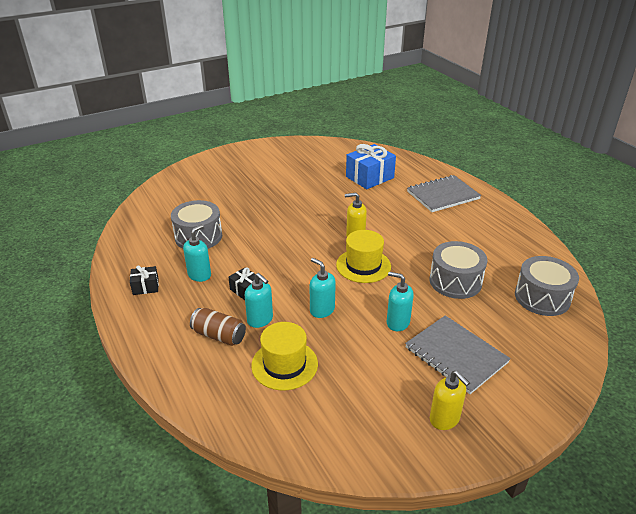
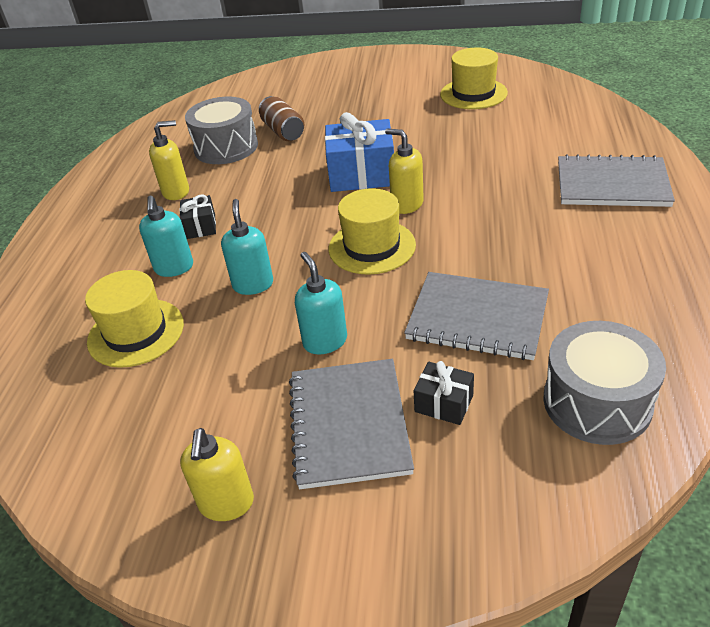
camera: 40 degrees right, 5 degrees up
(145, 287) = (113, 186): black gift -> black gift (444, 403)
(199, 275) = (176, 192): turquoise soap dispenser -> yellow soap dispenser
(219, 335) = (114, 268): brown can -> brown can (283, 131)
(319, 163) = (473, 94): none -> yellow hat
(369, 177) = (524, 129): blue gift -> blue gift (362, 174)
(455, 281) = (477, 318): grey drum -> grey notebook

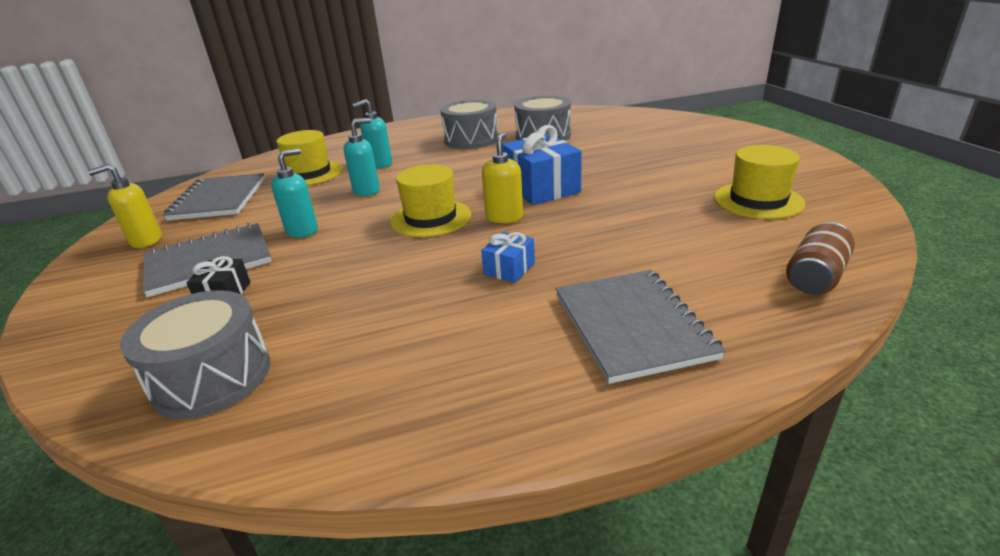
camera: 65 degrees right, 10 degrees down
(176, 192) = (471, 140): yellow soap dispenser -> grey drum
(200, 226) = (431, 157): black gift -> none
(283, 131) = (585, 145): brown can -> brown can (815, 276)
(477, 318) = (338, 287): grey notebook -> grey notebook (219, 199)
(505, 218) = (509, 268): none -> blue gift

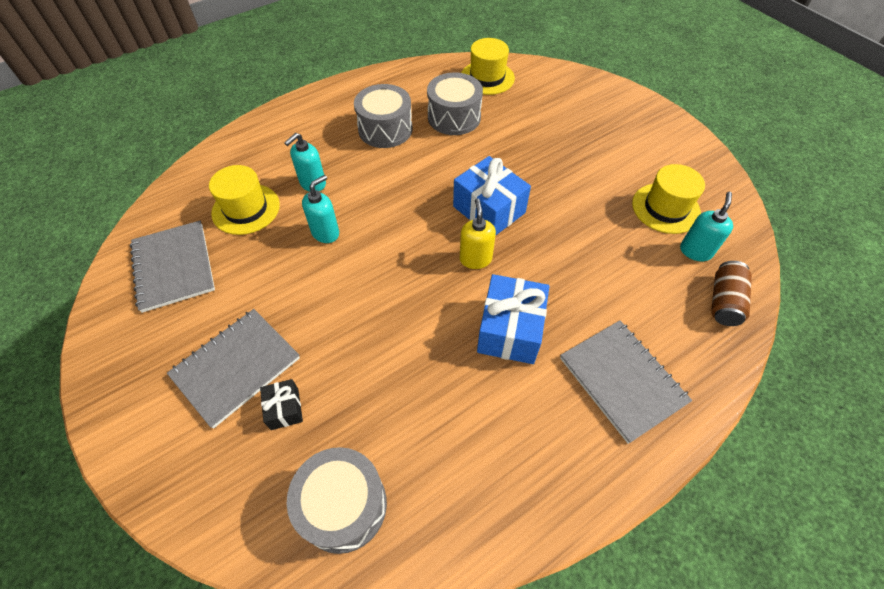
camera: 20 degrees left, 25 degrees up
(146, 240) = (144, 347): yellow soap dispenser -> none
(302, 230) = (299, 306): turquoise soap dispenser -> turquoise soap dispenser (695, 251)
(430, 218) = (411, 269): yellow hat -> yellow hat (487, 78)
(509, 268) = (510, 330): blue gift -> blue gift, size x1.95

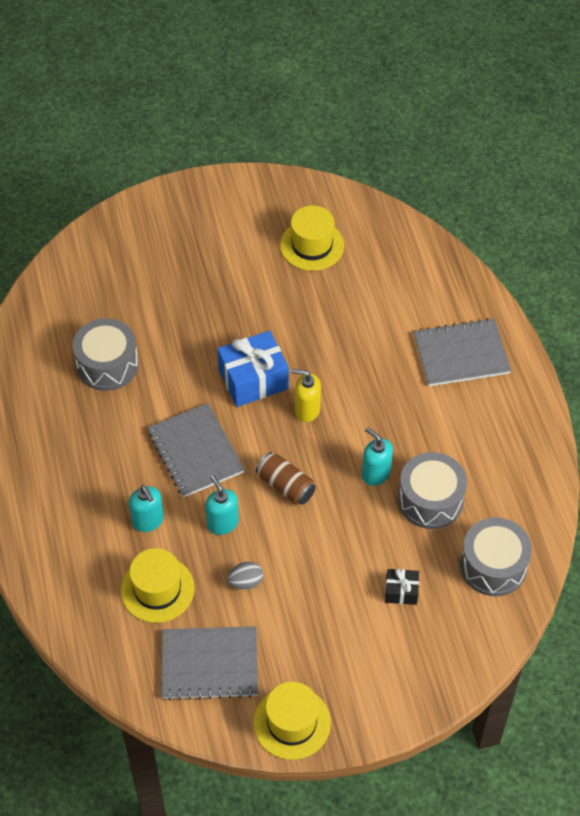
camera: 70 degrees left, 0 degrees up
(236, 367) = (347, 622): grey notebook -> grey notebook (195, 452)
(266, 268) = (245, 582): none -> grey egg
(385, 129) = (95, 434): grey drum -> grey drum (430, 500)
(487, 78) = (56, 312): yellow hat -> yellow hat (292, 723)
(510, 330) = (389, 410): blue gift -> none
(695, 251) = (366, 248): turquoise soap dispenser -> turquoise soap dispenser (375, 473)
(724, 301) = (421, 256): brown can -> brown can (286, 486)

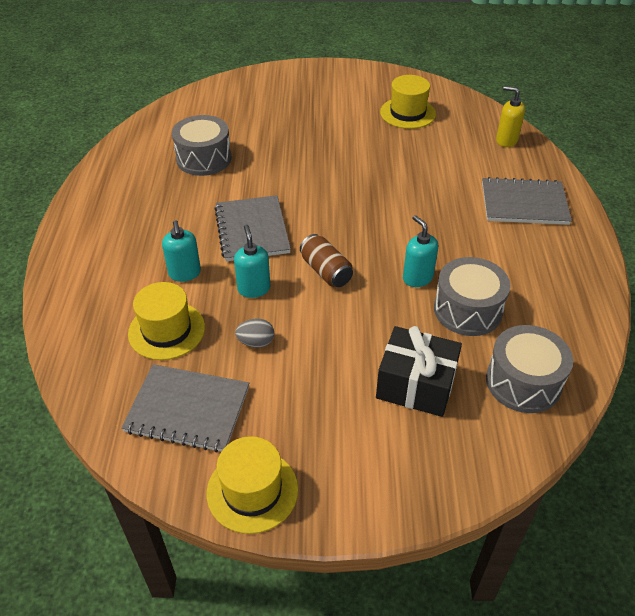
camera: 15 degrees right, 10 degrees down
(253, 379) = (325, 189): blue gift -> none
(307, 410) = (366, 218): yellow soap dispenser -> yellow soap dispenser (506, 140)
(401, 591) = (416, 385): black gift -> black gift, size x1.95

